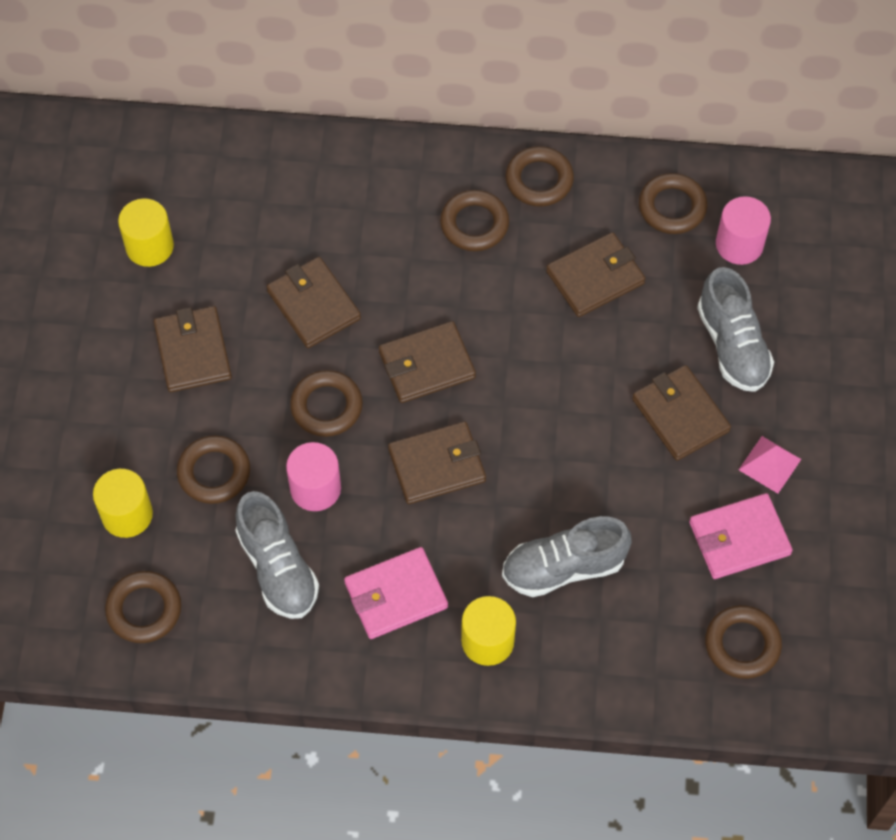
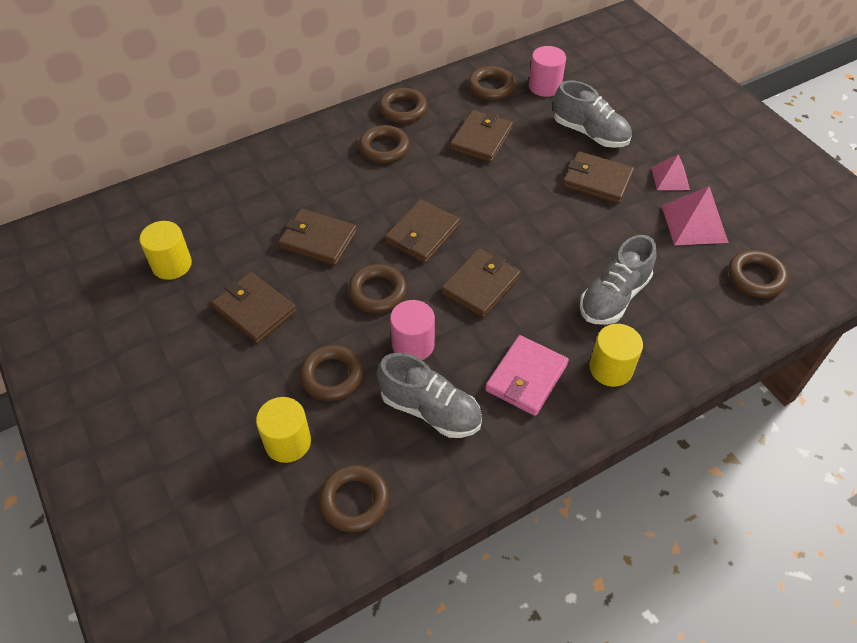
camera: 35 degrees left, 10 degrees down
(739, 538) = (694, 223): pink wallet -> pink pyramid

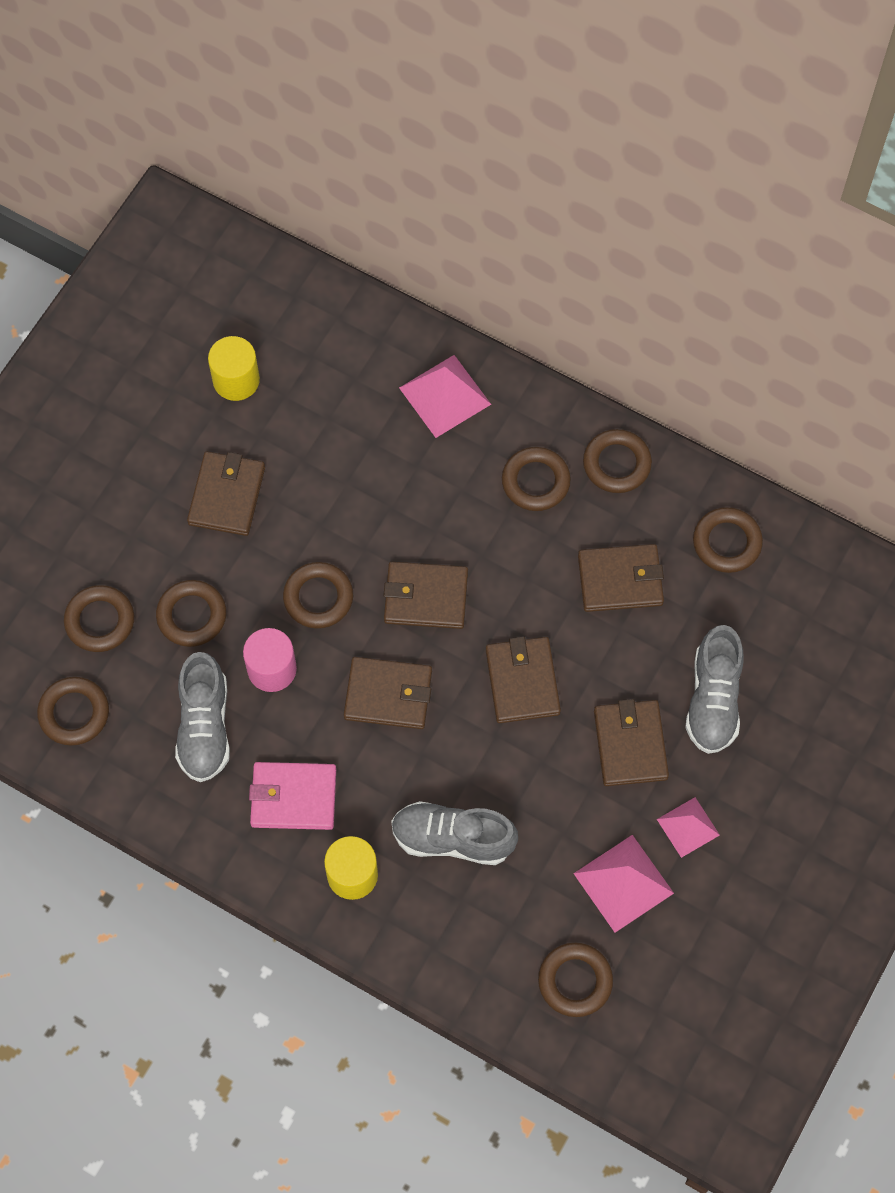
camera: 60 degrees right, 15 degrees up
(287, 164) = (444, 396): none -> pink pyramid
(288, 442) = (100, 621): yellow cylinder -> brown ring
(318, 240) = (353, 497): brown wallet -> brown wallet (522, 682)
(544, 86) = (771, 605): pink cylinder -> none

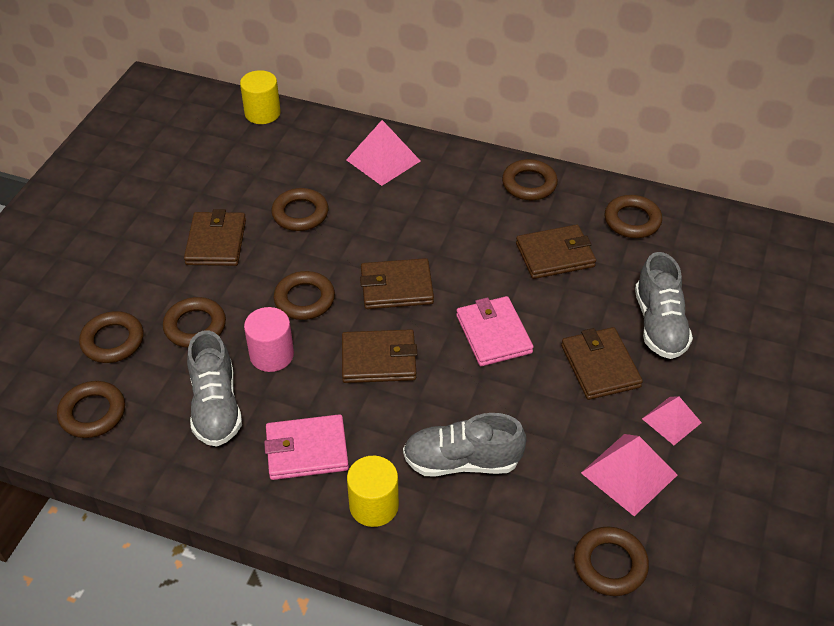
camera: 10 degrees left, 20 degrees down
(236, 380) = (215, 170): yellow cylinder -> yellow cylinder (262, 113)
(522, 682) = (494, 334): brown wallet -> pink wallet
(535, 482) = (468, 202): brown ring -> brown ring (300, 214)

